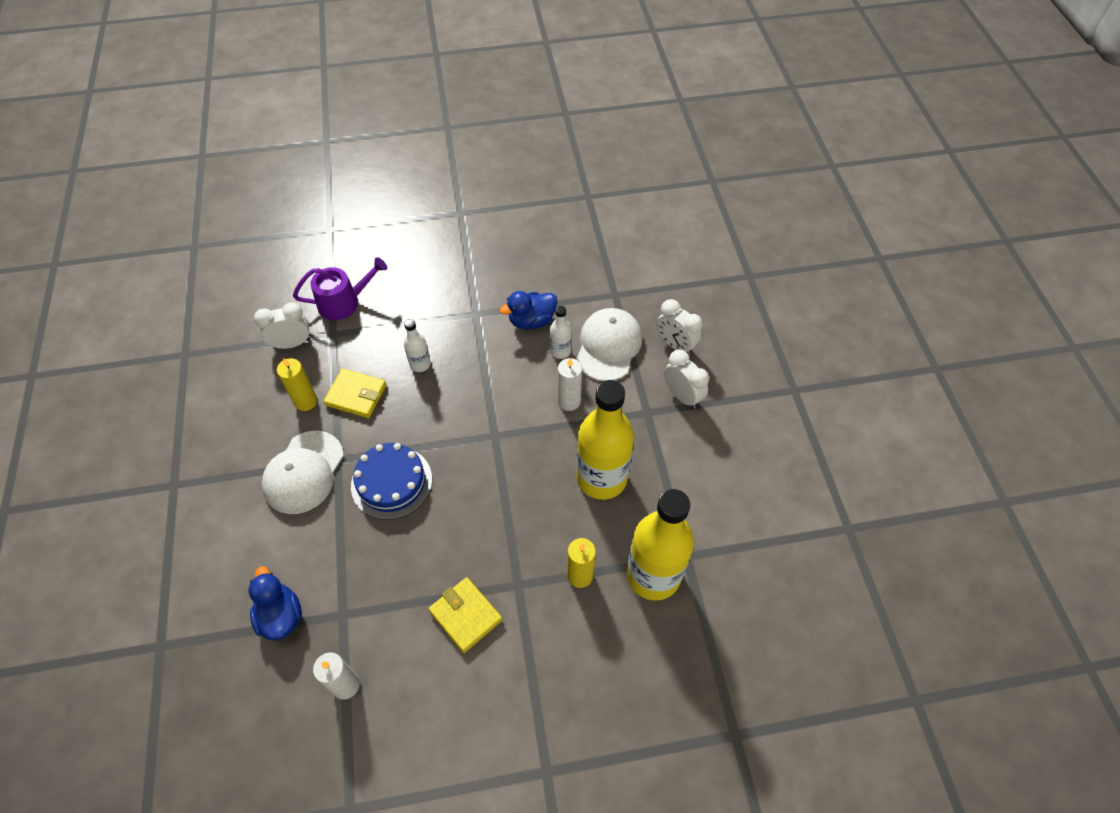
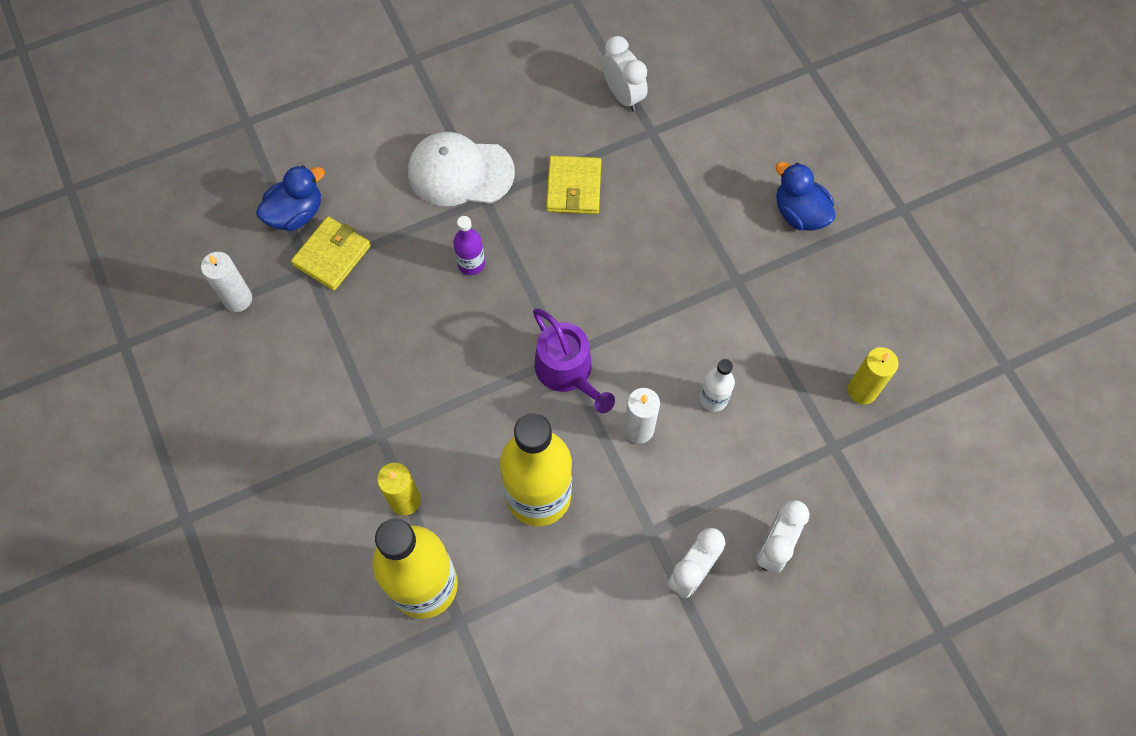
camera: 75 degrees right, 10 degrees up
(306, 401) = (549, 139): yellow candle -> yellow candle (862, 390)
(343, 302) = (701, 126): purple watering can -> purple watering can (567, 371)
(391, 482) = (471, 264): blue cake -> purple bottle
(420, 364) = (639, 240): white bottle -> none
(465, 615) = (332, 390): yellow wallet -> yellow wallet (332, 255)
(531, 321) = (750, 350): blue duck -> blue duck (799, 213)
(608, 346) = (742, 458): white cap -> none

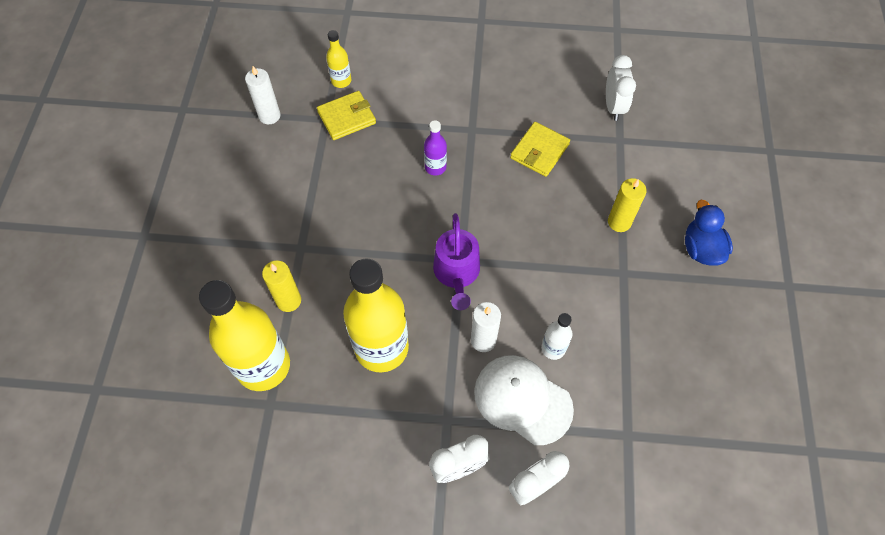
camera: 30 degrees right, 5 degrees down
(296, 213) = (341, 81): blue duck -> yellow bottle
(460, 172) = (466, 105): white cap -> white cap (522, 400)
(862, 390) = (676, 405): yellow candle -> yellow candle (619, 222)

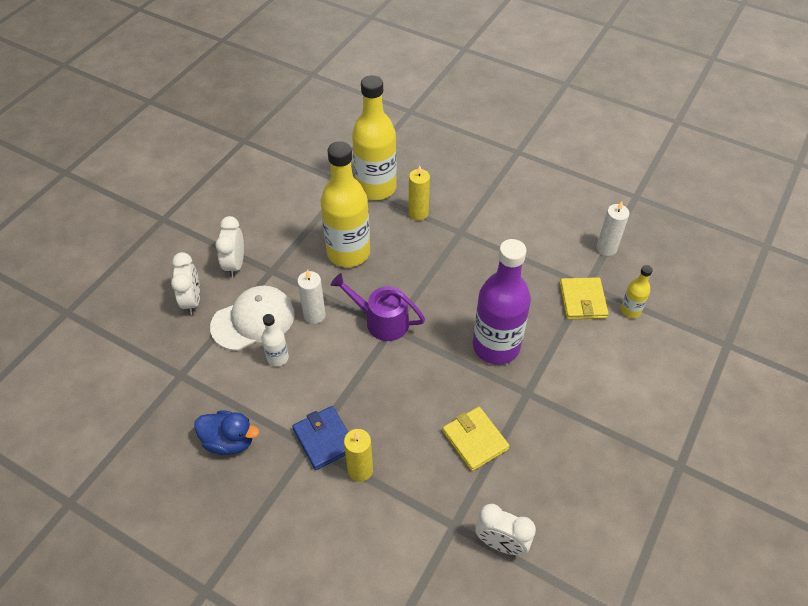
camera: 115 degrees right, 10 degrees down
(435, 167) = (496, 346): purple bottle -> purple bottle, size x2.20
(610, 263) = (324, 439): none -> blue wallet
(701, 249) = (291, 529): blue duck -> blue duck (229, 441)

